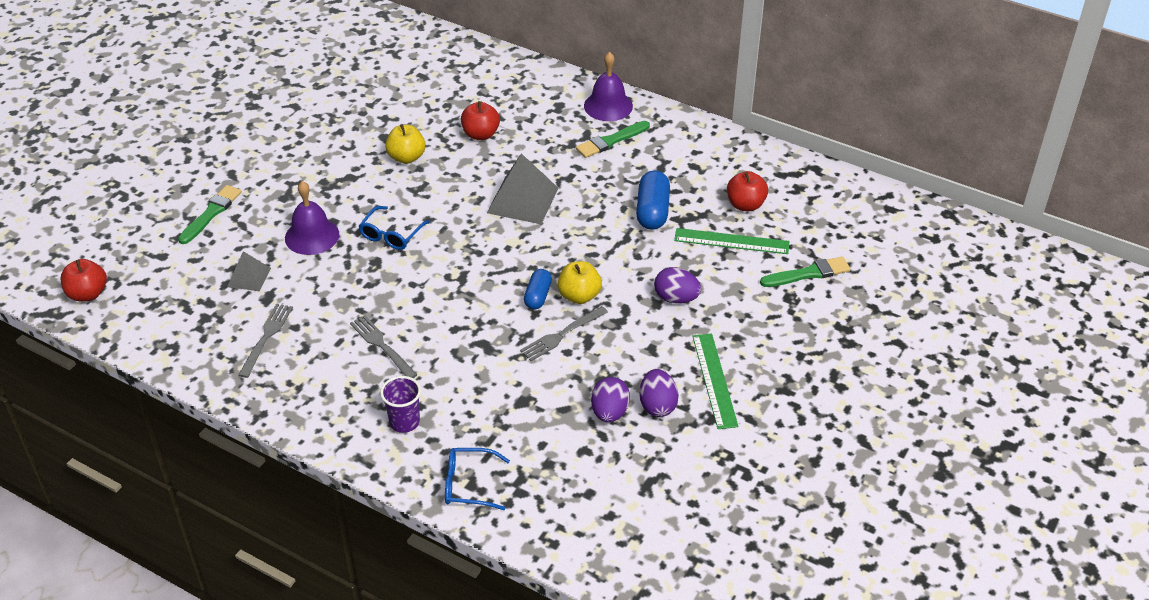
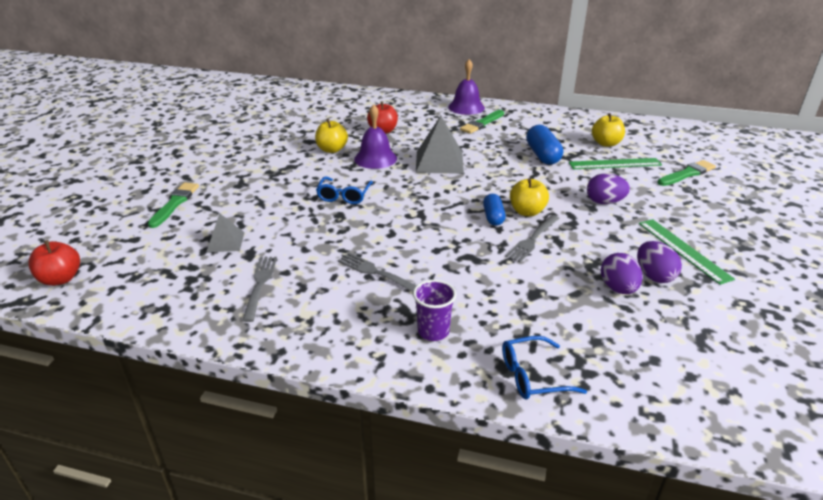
camera: 15 degrees left, 10 degrees down
(312, 236) = (274, 206): purple bell -> purple bell (375, 158)
(745, 205) = (606, 143): red apple -> yellow apple

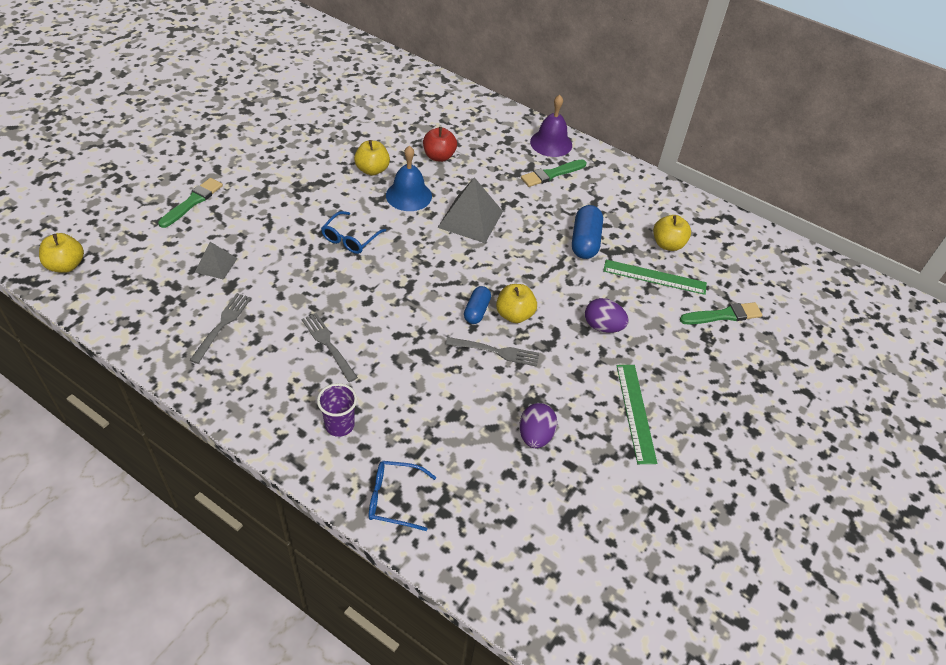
camera: 15 degrees right, 15 degrees up
(61, 279) = (66, 265): red apple -> yellow apple
(375, 158) = (408, 195): purple bell -> blue bell
(532, 239) = (496, 351): grey fork -> grey fork turned 135 degrees counterclockwise
(654, 276) = (581, 433): purple egg -> none

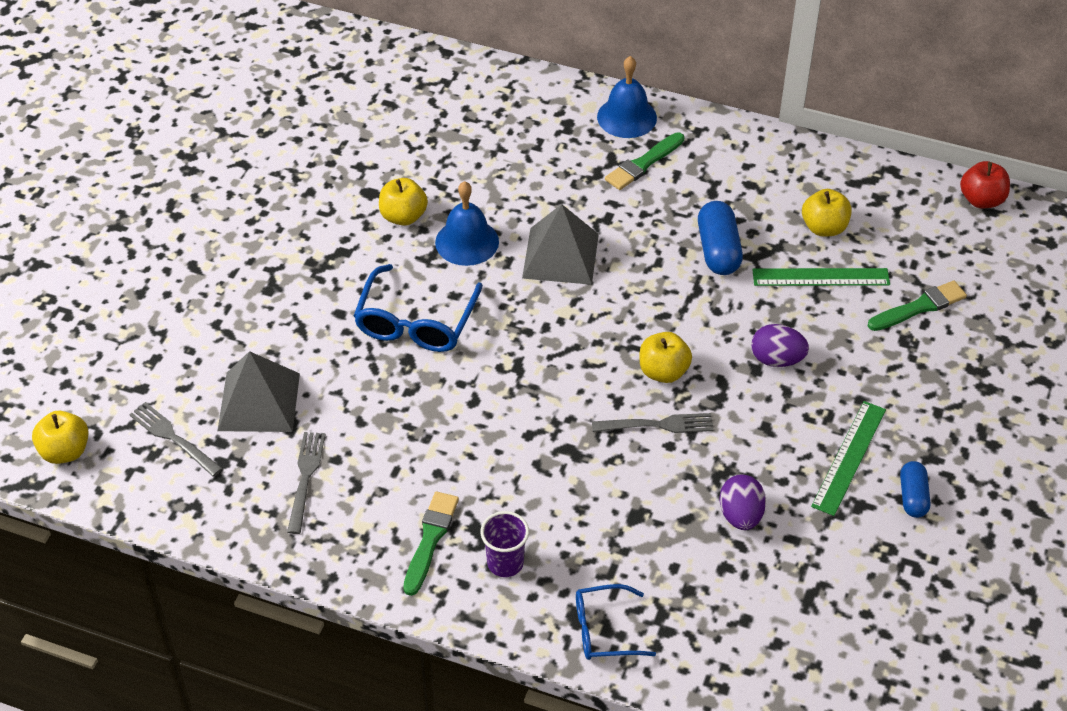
camera: 10 degrees left, 0 degrees up
(192, 202) = (185, 323): green brush -> green brush (430, 539)
(216, 265) = (259, 402): grey pyramid -> grey pyramid, size x1.78
(328, 345) = (449, 469): grey fork -> grey fork (173, 438)
(350, 239) = (416, 322): blue glasses -> blue glasses, size x1.59
(439, 156) = (484, 174): red apple -> red apple (981, 200)
(476, 311) = (615, 379): blue capsule -> blue capsule (912, 496)
(551, 143) = (627, 117): purple bell -> blue bell
(635, 412) = (849, 457): green ruler -> green ruler turned 45 degrees clockwise

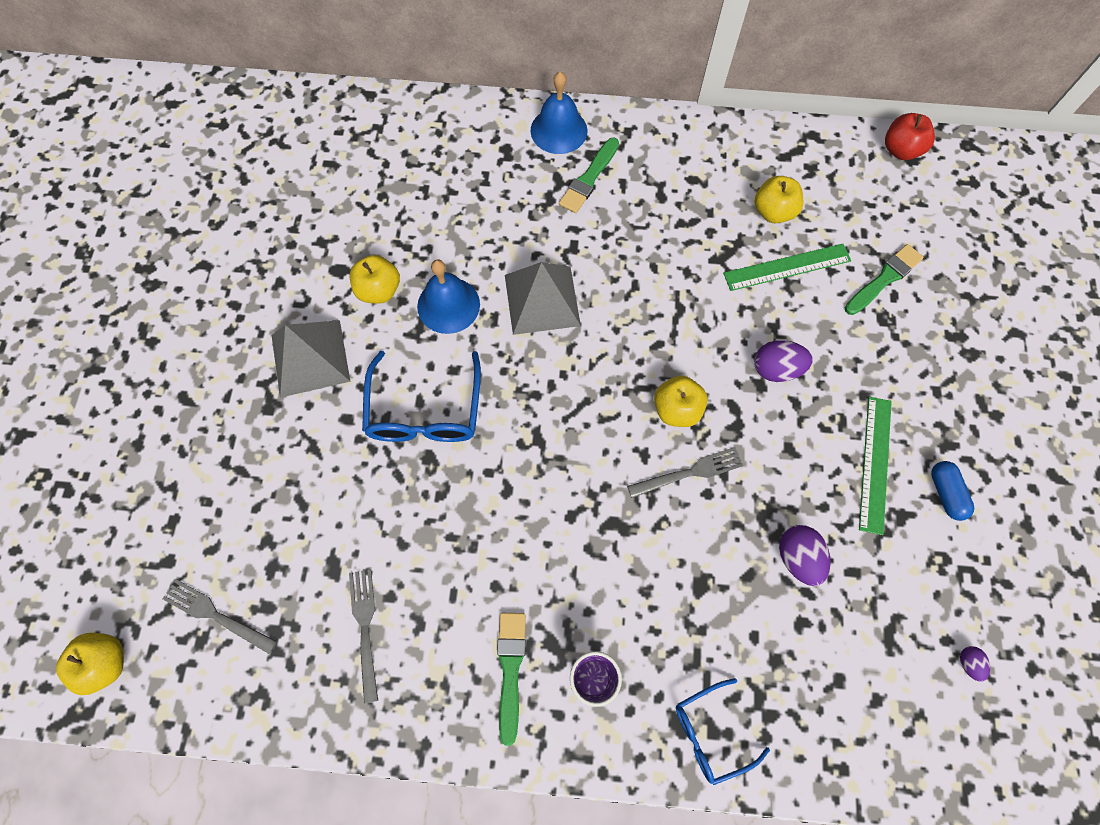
camera: 15 degrees left, 20 degrees up
(259, 402) = (293, 547): grey pyramid -> grey pyramid (310, 358)
(718, 250) = (686, 259): blue capsule -> none
(881, 636) = (968, 663): none -> purple egg

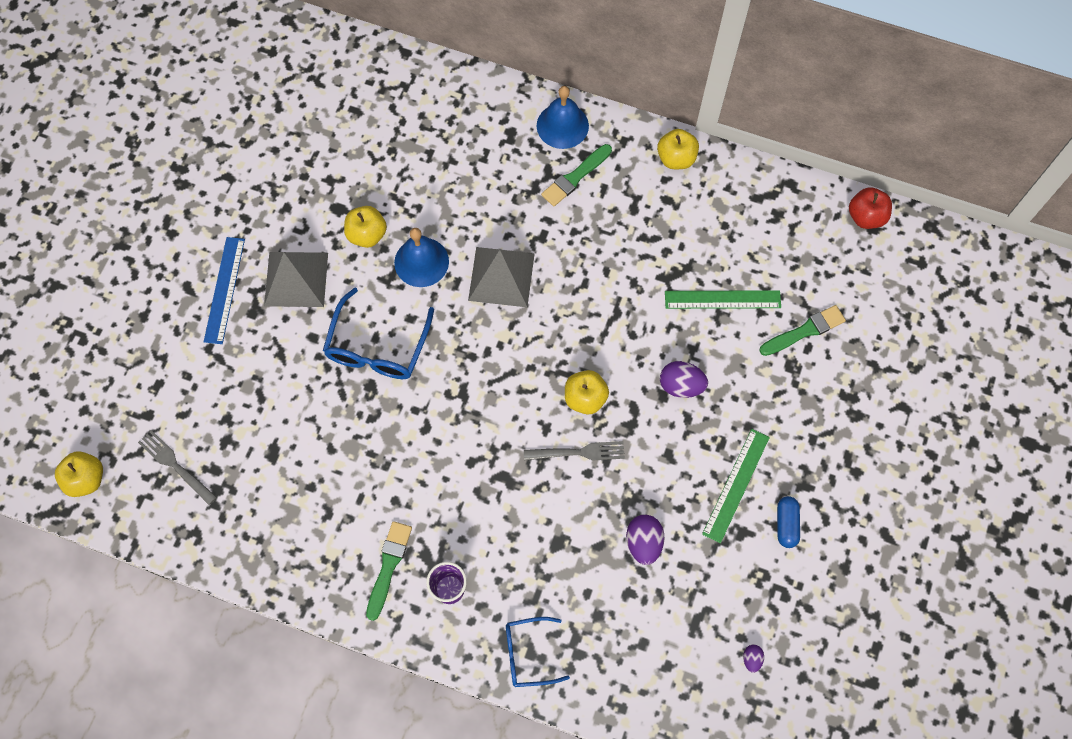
camera: 15 degrees right, 0 degrees up
(229, 390) = (224, 290): none -> blue ruler
(365, 628) = (286, 506): grey fork -> none
(773, 212) = (728, 247): yellow apple -> yellow apple (676, 158)

